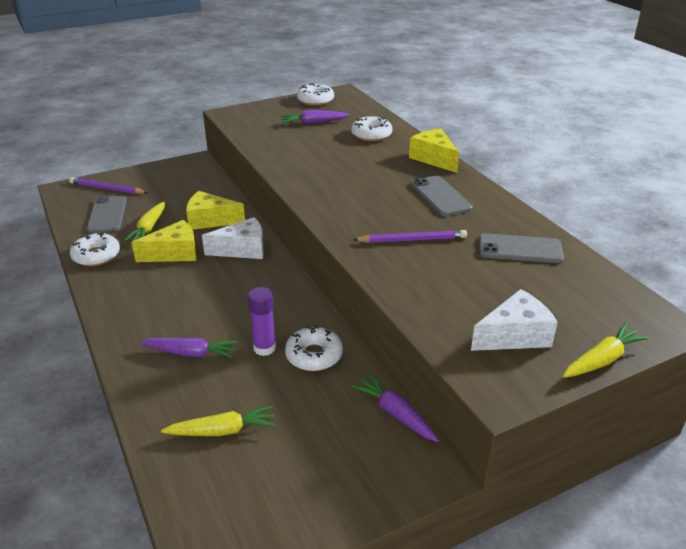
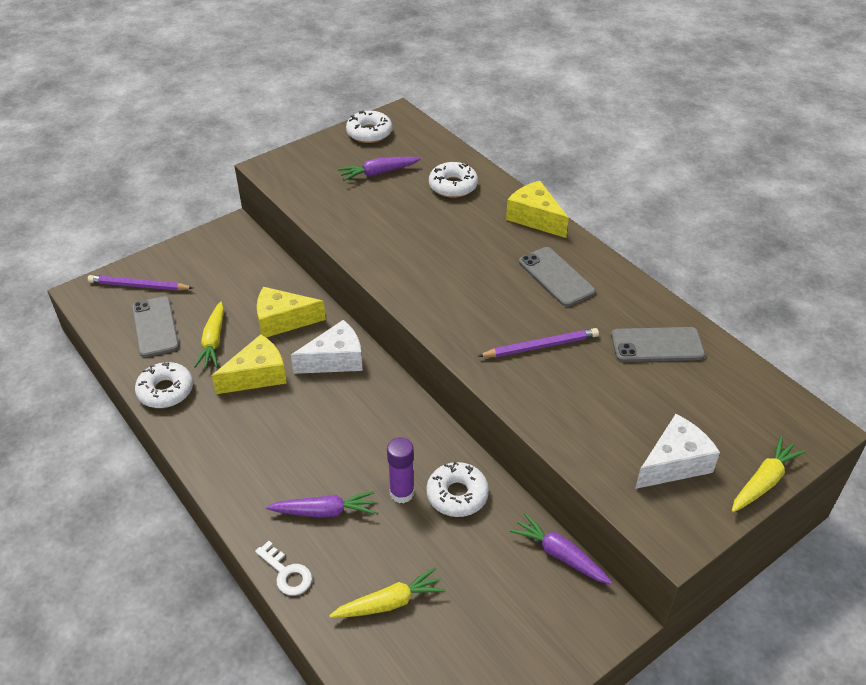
camera: 10 degrees left, 10 degrees up
(139, 395) = (287, 573): none -> white key

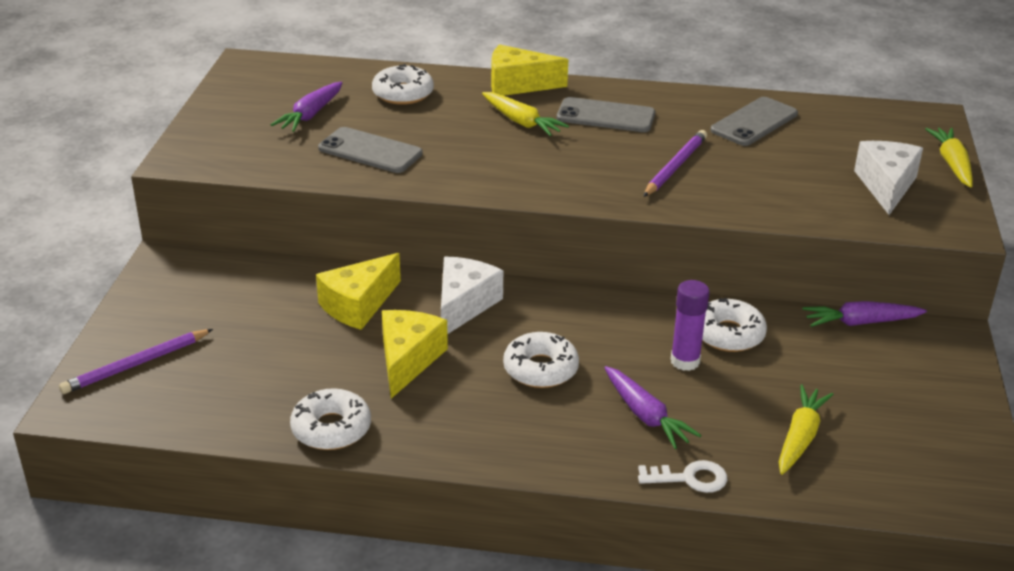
camera: 45 degrees left, 10 degrees down
(155, 327) = (221, 386): grey phone -> grey phone (370, 151)
(213, 341) = (312, 361): yellow carrot -> yellow carrot (521, 122)
(324, 511) = (646, 416): purple carrot -> purple carrot turned 105 degrees clockwise
(369, 133) = (242, 88): white donut -> white donut (540, 369)

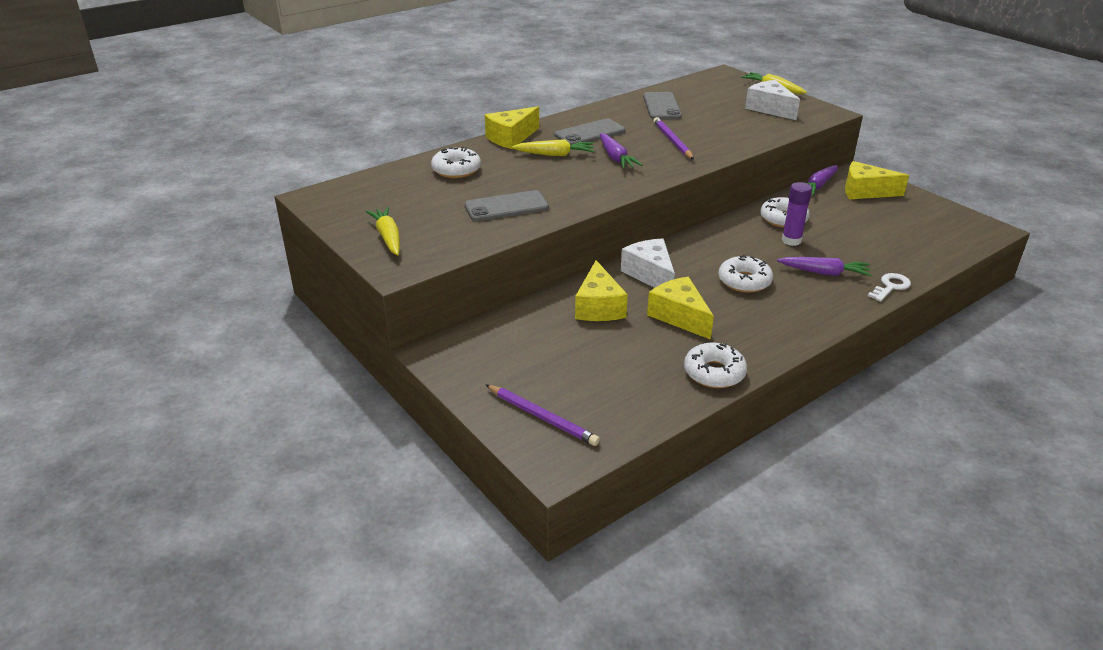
camera: 45 degrees left, 0 degrees up
(136, 364) = (542, 417): purple pencil -> purple pencil turned 60 degrees counterclockwise
(310, 115) = (425, 205): purple carrot -> purple carrot (616, 158)
(800, 437) = (890, 244): yellow carrot -> yellow carrot (388, 237)
(910, 364) = (865, 192): none -> yellow cheese

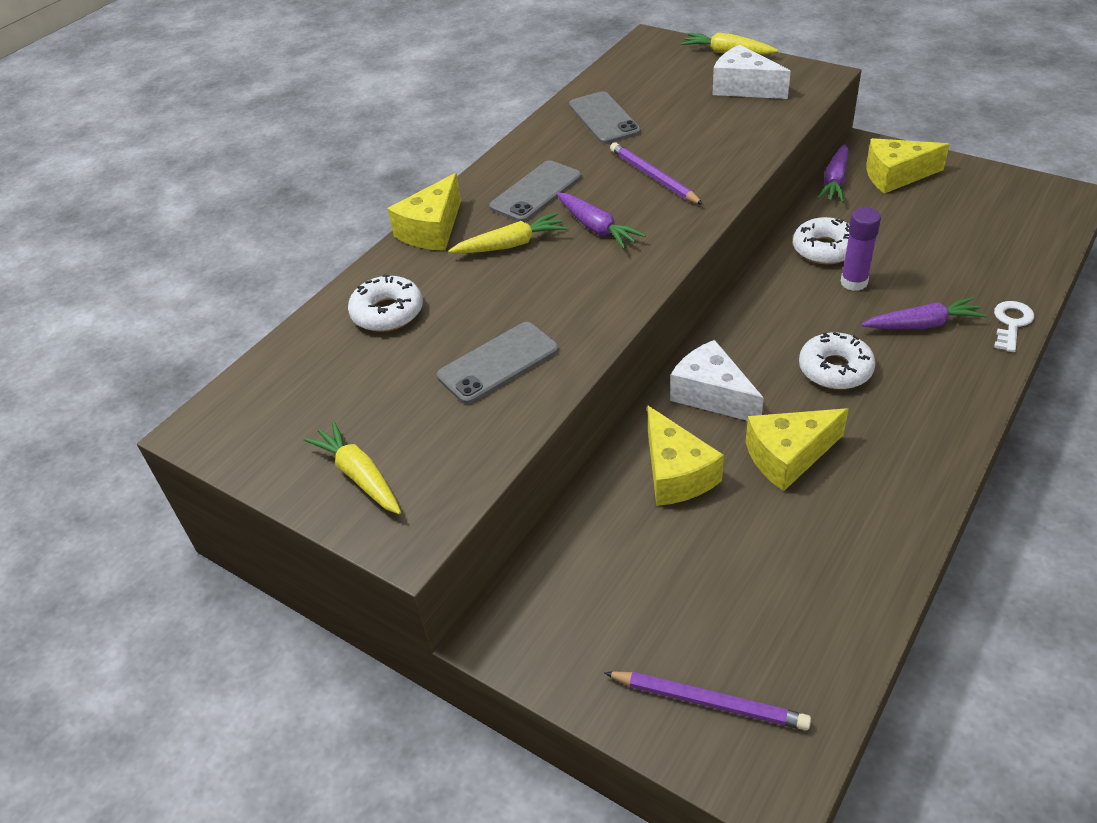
camera: 15 degrees left, 10 degrees up
(679, 316) = (788, 456): yellow cheese -> yellow cheese turned 60 degrees counterclockwise
(714, 373) = (885, 541): white donut -> none

